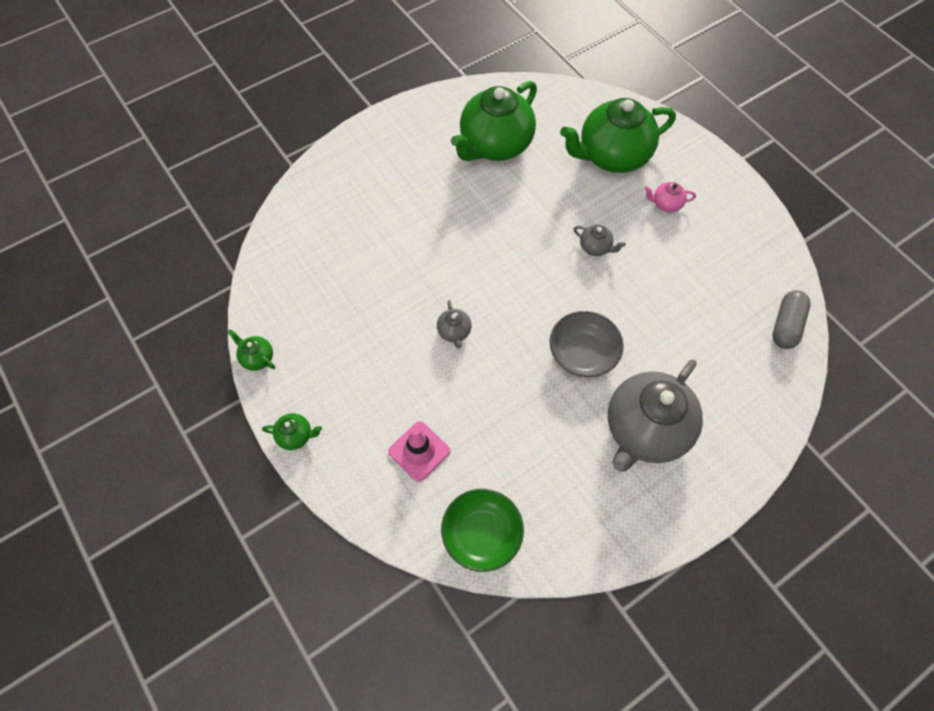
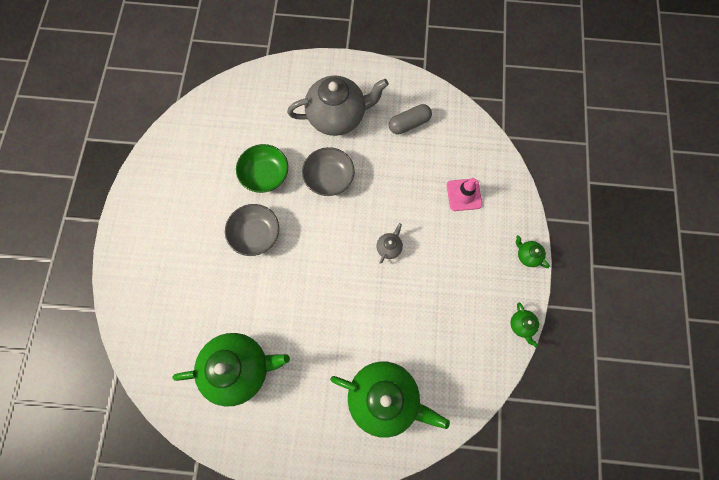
camera: 140 degrees left, 10 degrees up
(482, 534) = (463, 132): green bowl -> green bowl (265, 175)
(595, 247) = (255, 234): grey teapot -> grey bowl
(612, 156) = (174, 291): green teapot -> green teapot (384, 398)
(666, 204) = (183, 228): pink teapot -> none
(786, 325) = (207, 108): grey capsule -> grey capsule (409, 124)

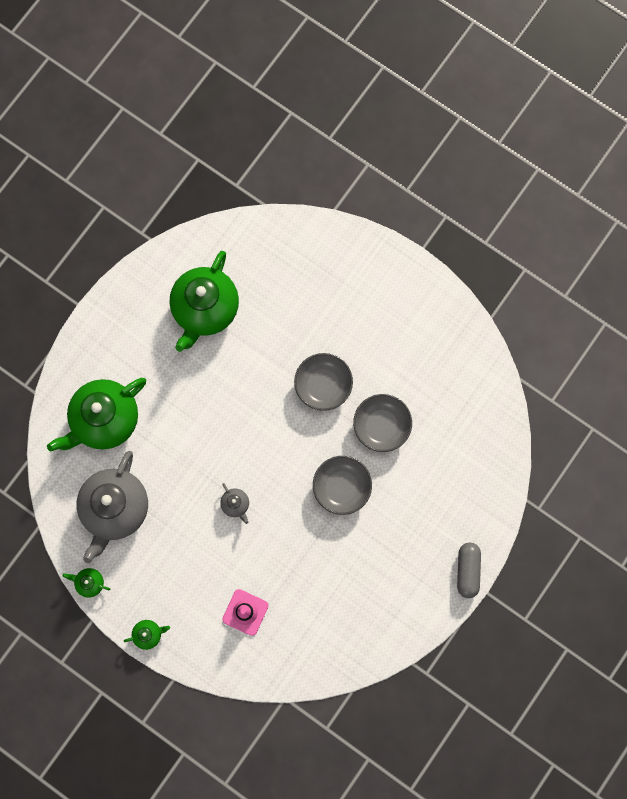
camera: 120 degrees right, 5 degrees up
(265, 175) = (381, 426): green bowl -> grey bowl
(337, 117) = (406, 534): grey teapot -> grey teapot (115, 509)
(409, 124) = (355, 605): grey capsule -> grey capsule (467, 570)

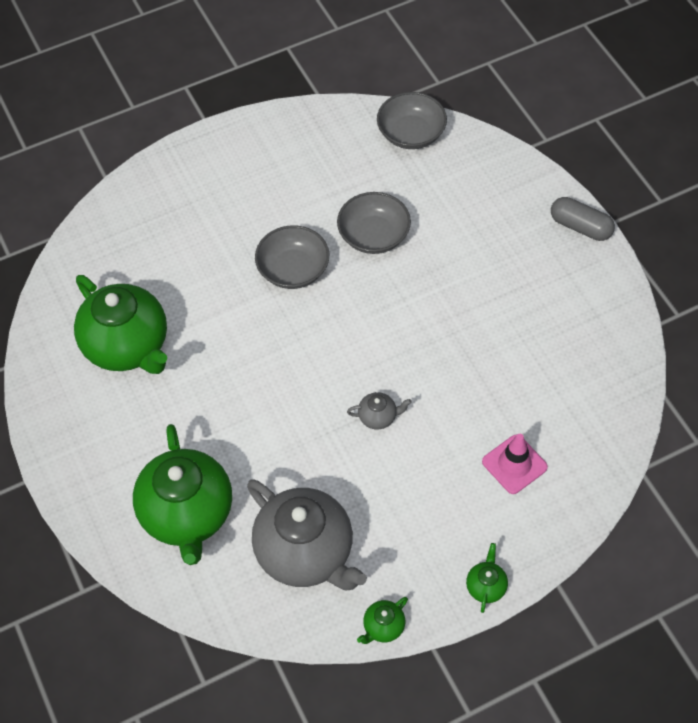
camera: 60 degrees left, 20 degrees down
(341, 487) = (420, 302): grey bowl -> grey bowl (411, 133)

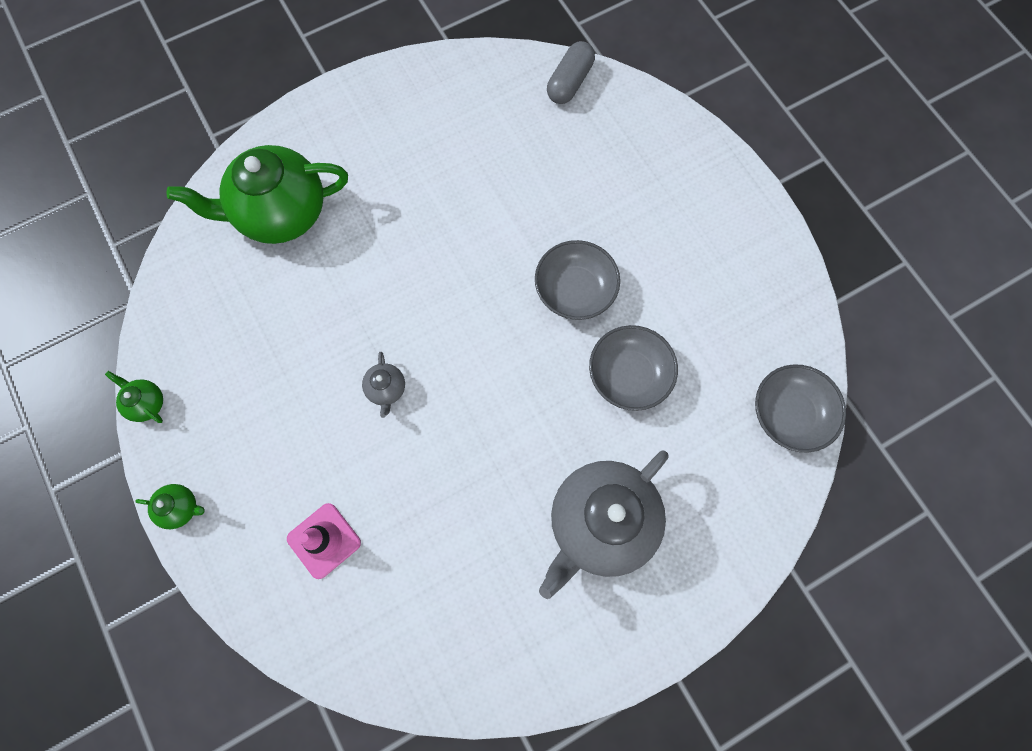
camera: 85 degrees right, 15 degrees up
(127, 346) = (471, 139): green teapot -> none
(306, 553) = (232, 325): grey teapot -> grey teapot (600, 523)
(580, 227) = (664, 633): grey capsule -> grey capsule (569, 82)

